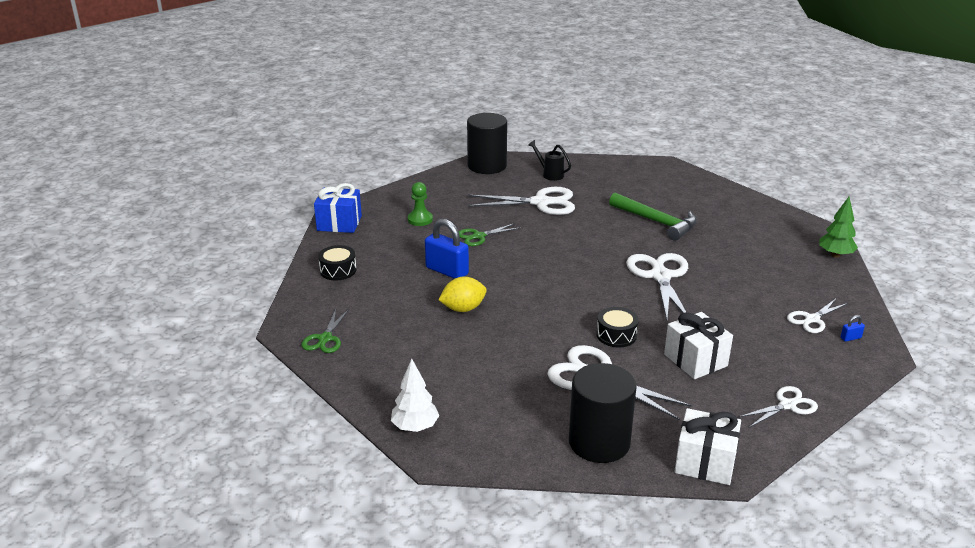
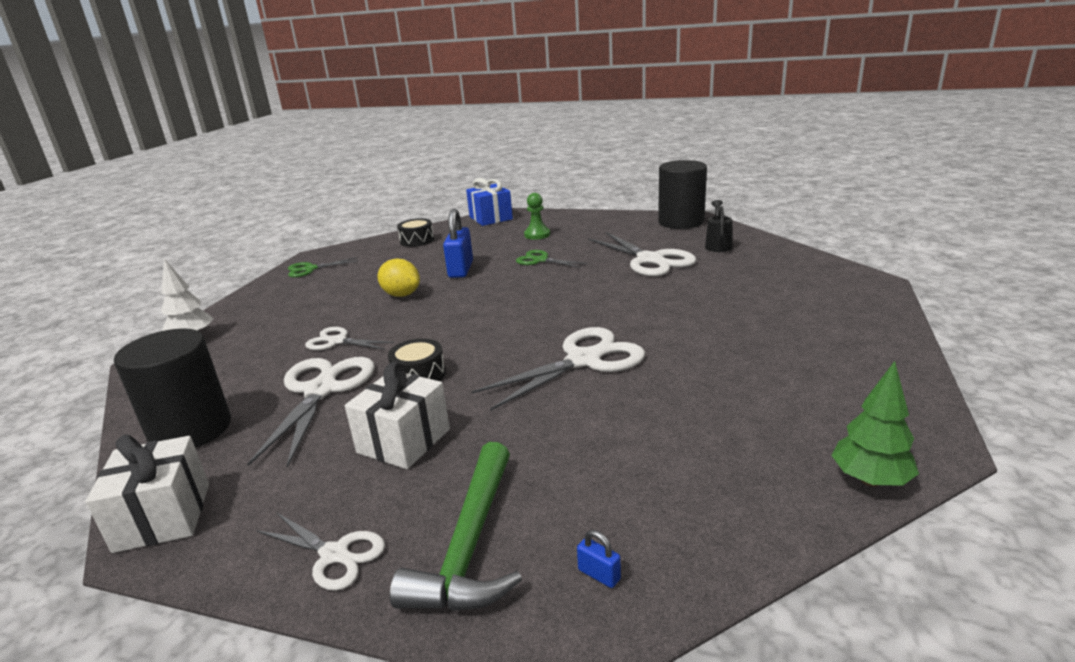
camera: 60 degrees right, 5 degrees down
(657, 222) = (714, 320): green hammer -> green hammer (470, 545)
(812, 319) = (614, 512): white scissors -> white scissors (337, 341)

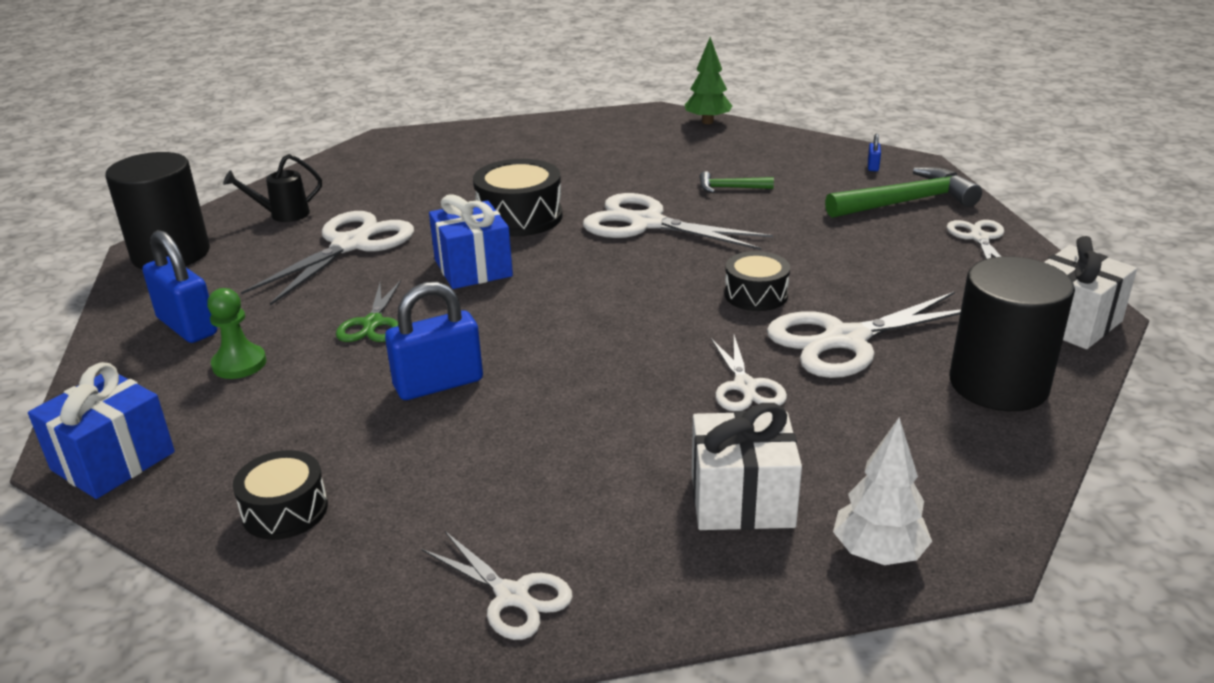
camera: 120 degrees left, 5 degrees up
(310, 269) = (512, 596): green scissors -> white scissors
(401, 295) = (568, 401): yellow lemon -> none
(404, 441) = (853, 261): white gift -> white gift (742, 500)
(577, 289) = (473, 268): none -> blue gift
(588, 226) = (187, 326): none -> blue padlock
(622, 425) = (730, 188): none -> green hammer
(646, 313) = (519, 217): none -> black drum

